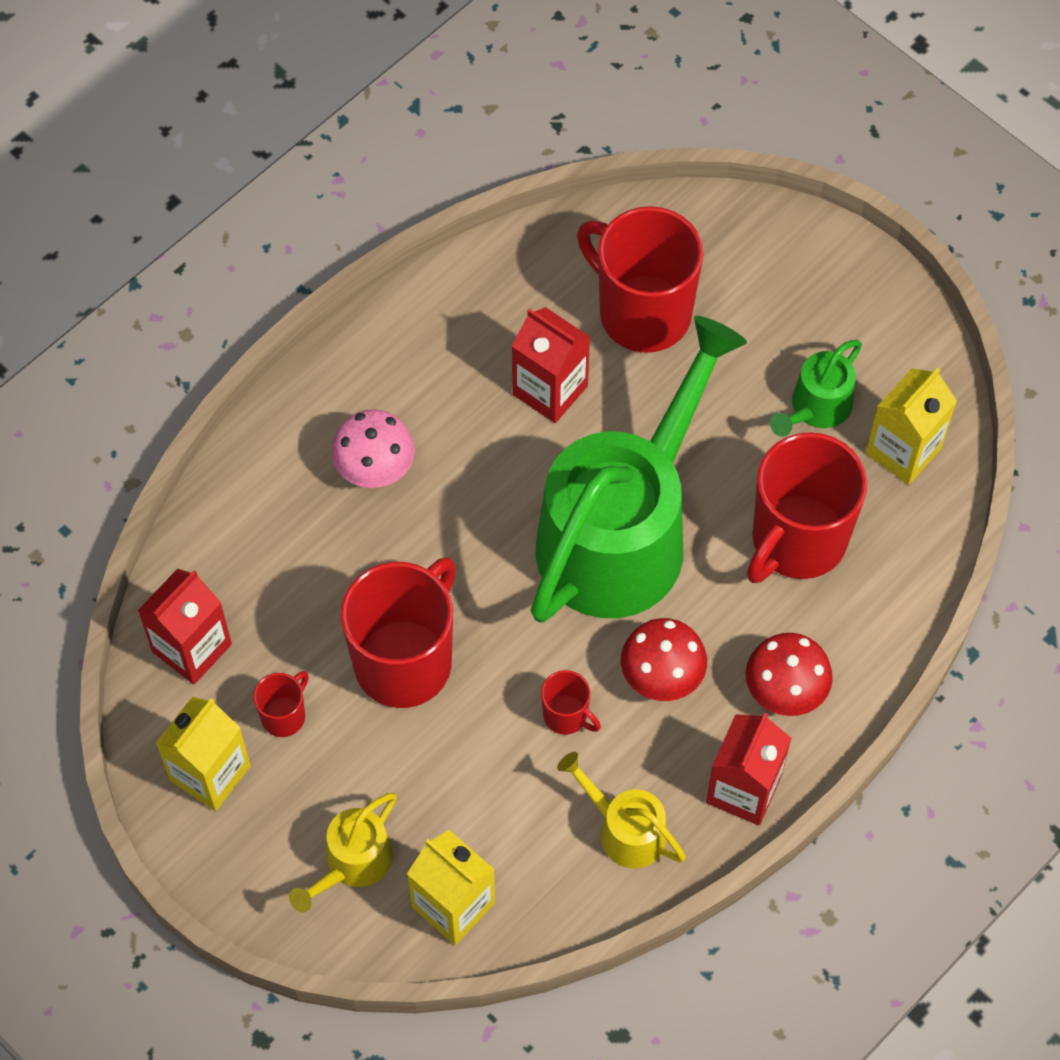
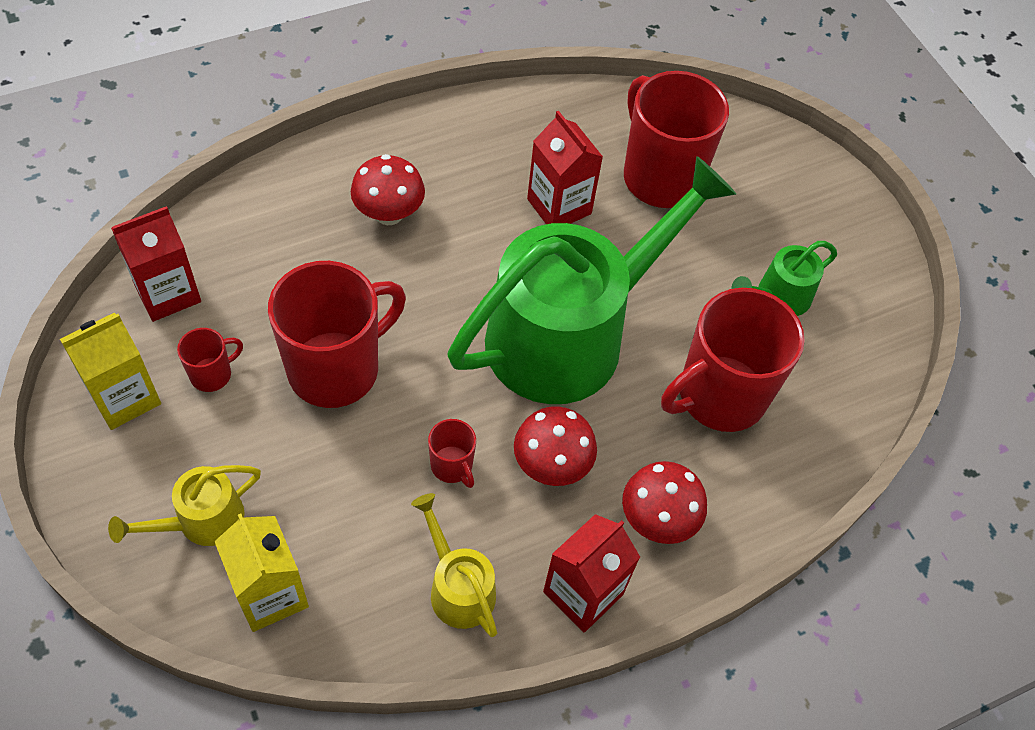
camera: 15 degrees right, 5 degrees down
(375, 469) = (389, 213): pink mushroom -> red mushroom
(903, 451) = (841, 357): yellow carton -> none

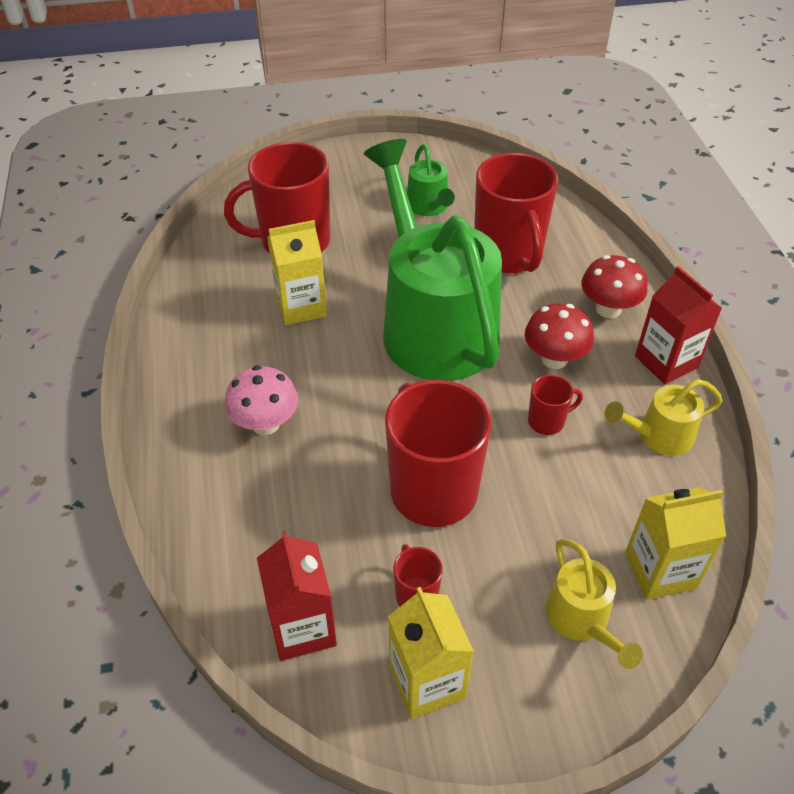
camera: 70 degrees left, 10 degrees down
(389, 213) = (265, 424): red mushroom -> pink mushroom
(559, 206) = (301, 306): red carton -> yellow carton

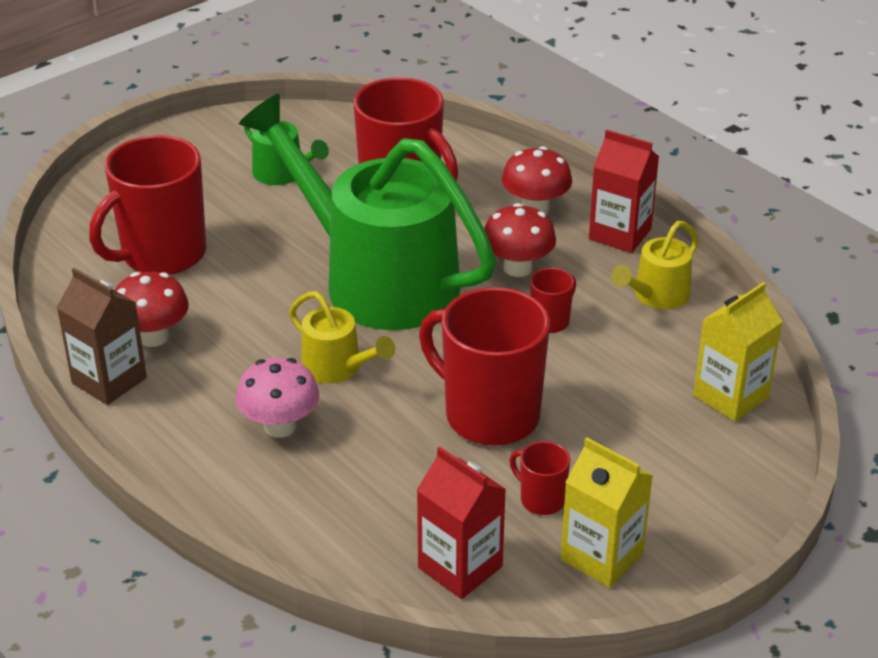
camera: 30 degrees left, 10 degrees down
(180, 331) = (109, 380): none -> brown carton
(236, 307) = (153, 336): none -> red mushroom
(301, 306) = (225, 311): yellow carton -> none
(582, 620) = (695, 458): yellow watering can -> yellow watering can (338, 368)

